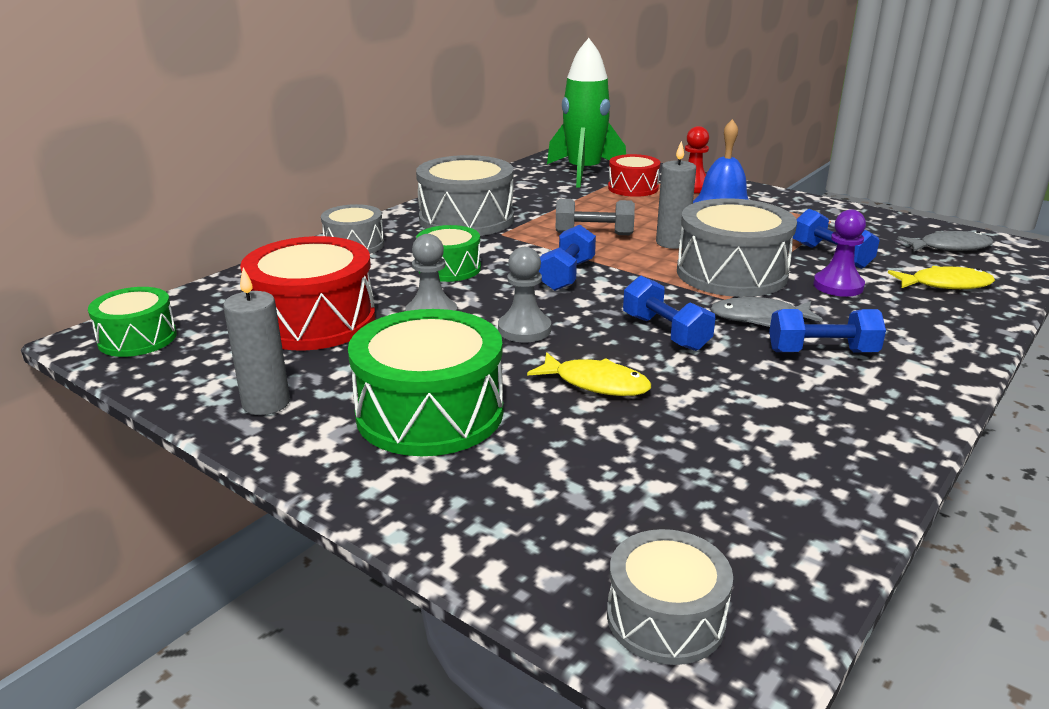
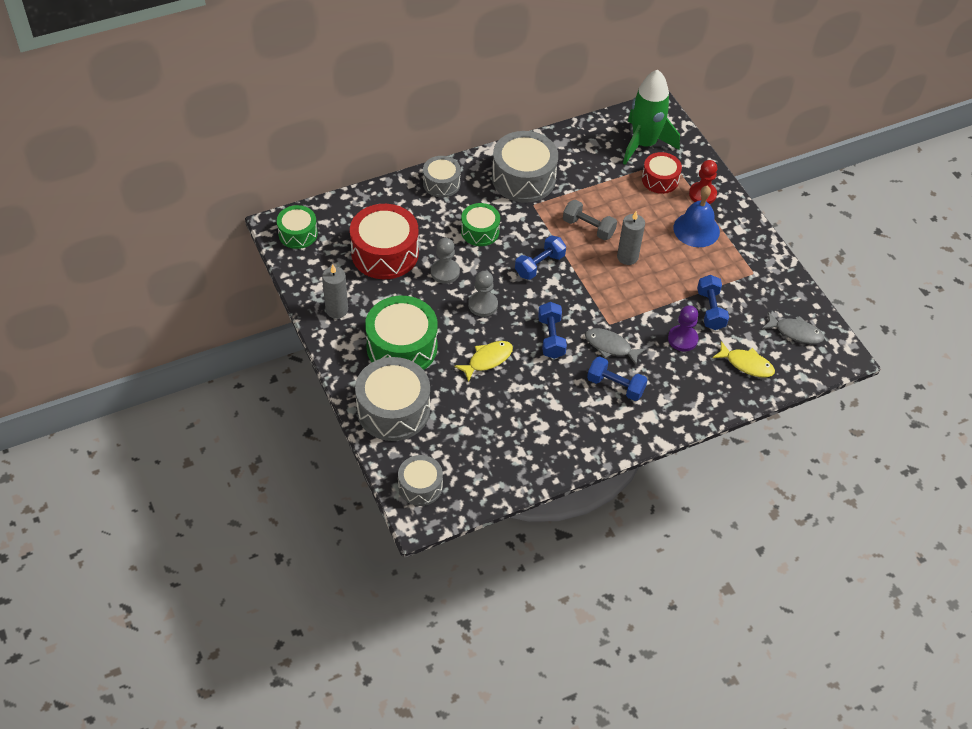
camera: 25 degrees right, 25 degrees up
(596, 383) = (487, 360): yellow fish -> yellow fish turned 90 degrees counterclockwise
(731, 273) = (633, 302): grey drum -> grey drum (393, 410)

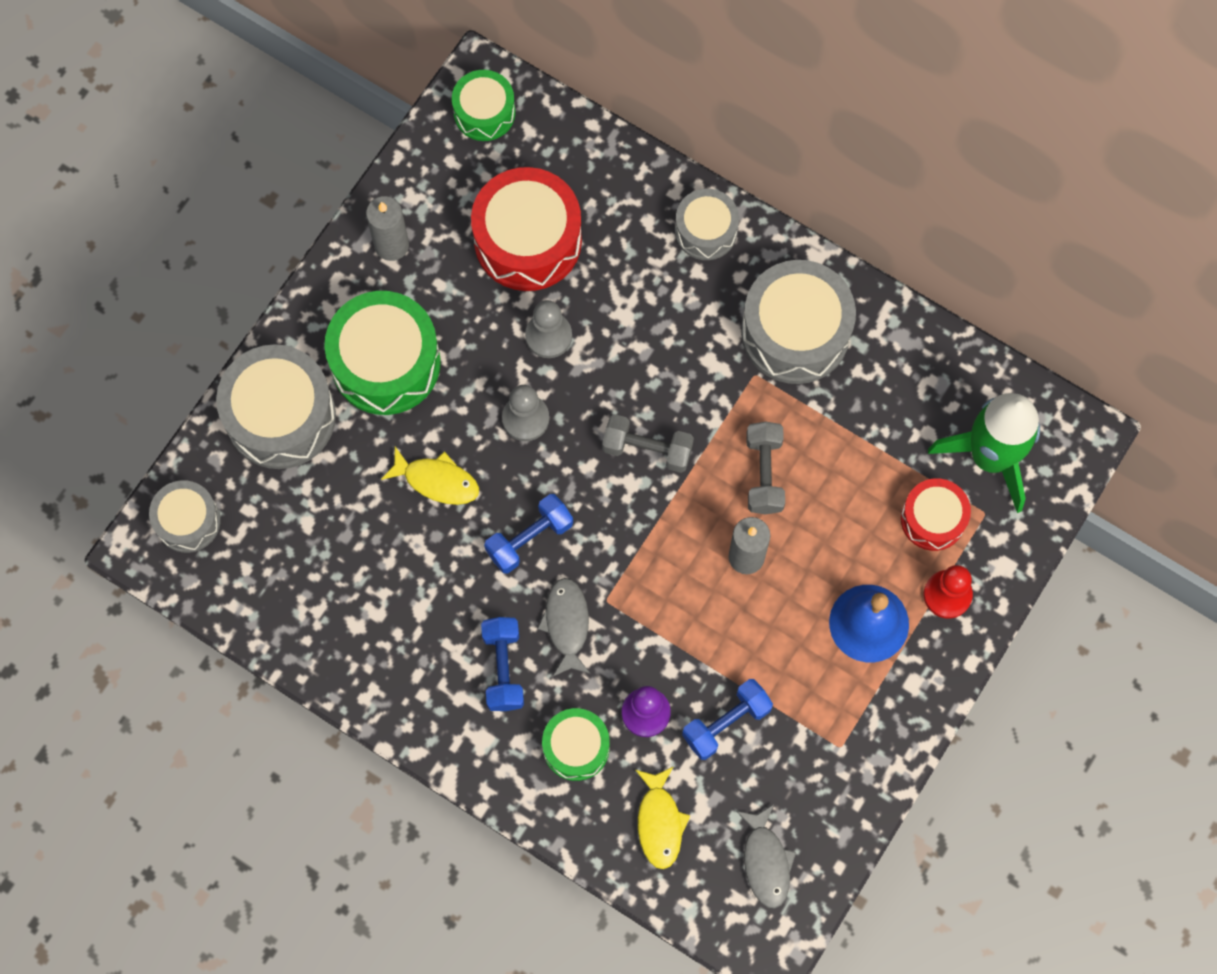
camera: 60 degrees right, 20 degrees up
(480, 231) = (653, 335): green drum -> green drum (576, 747)
(539, 265) = (647, 449): blue dumbbell -> grey dumbbell

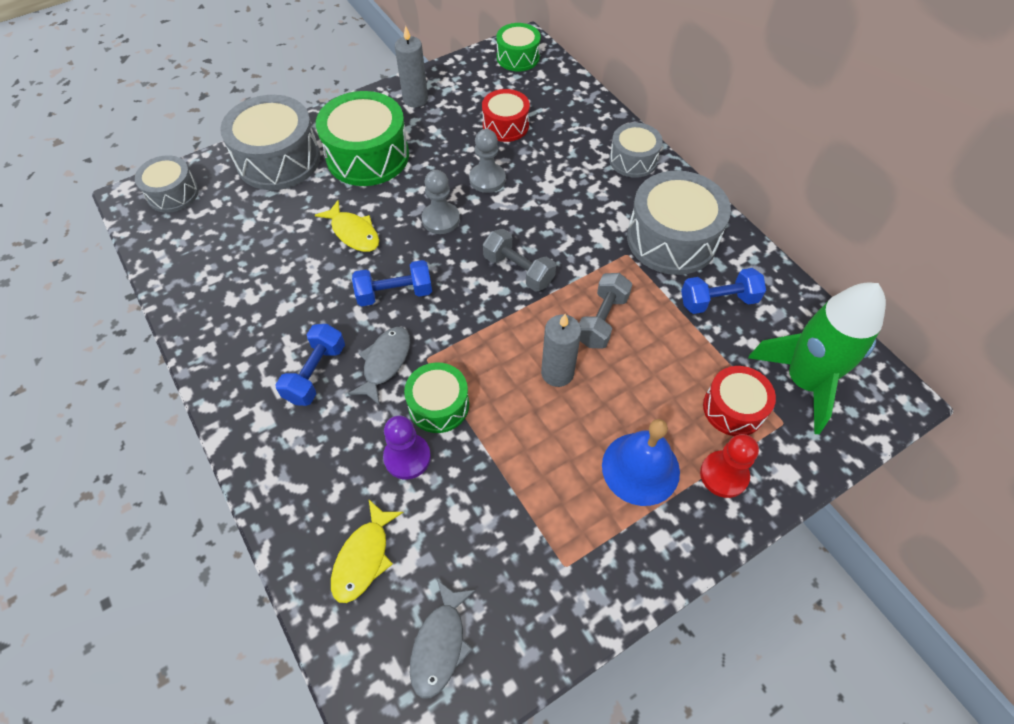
camera: 25 degrees right, 15 degrees down
(528, 240) = (505, 125): red drum -> red drum, size x0.58
(576, 747) = (332, 459): green drum -> green drum (438, 405)
(726, 723) = (471, 497): blue dumbbell -> blue dumbbell (718, 301)

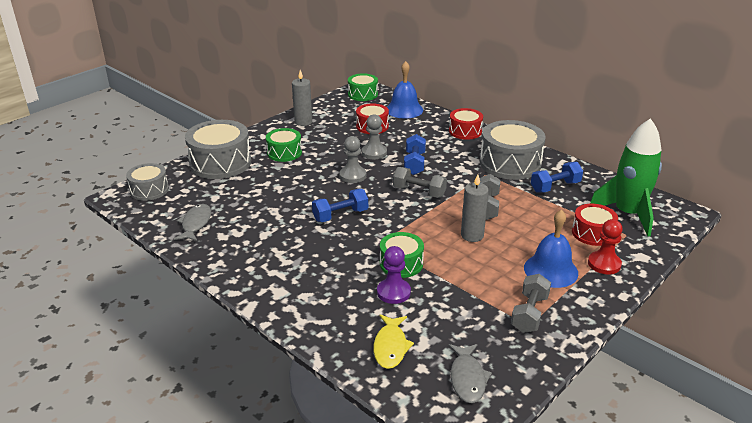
camera: 15 degrees left, 25 degrees down
(316, 373) = (305, 262): blue dumbbell -> blue dumbbell (414, 164)
(353, 233) = (295, 190): yellow fish -> none
(367, 156) = (284, 153): green drum -> green drum, size x0.58
(385, 362) = (352, 249): grey fish -> grey fish (195, 224)
(564, 99) = (404, 109): none -> blue bell
(574, 545) = (529, 313): none -> grey dumbbell
(633, 160) = (465, 131): grey drum -> red drum

